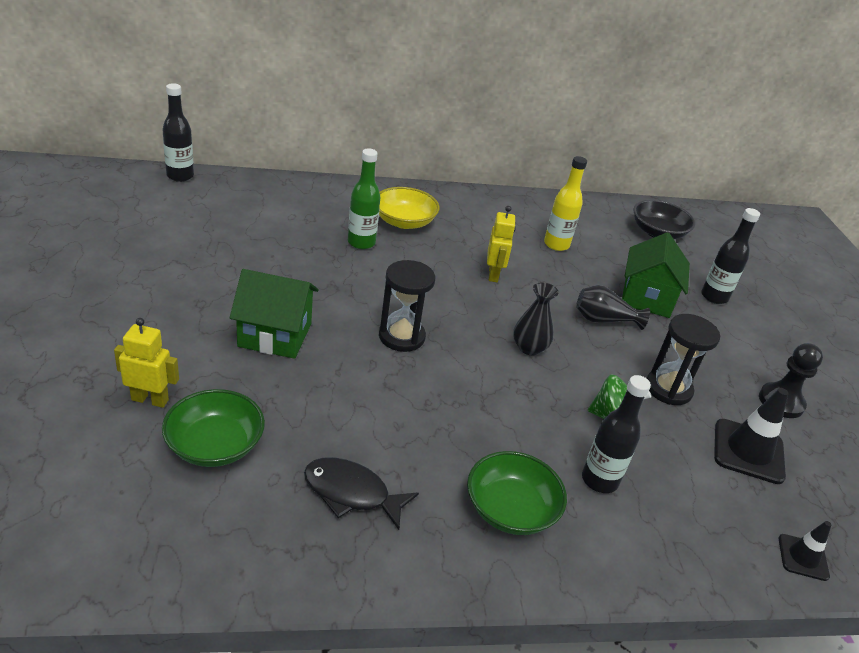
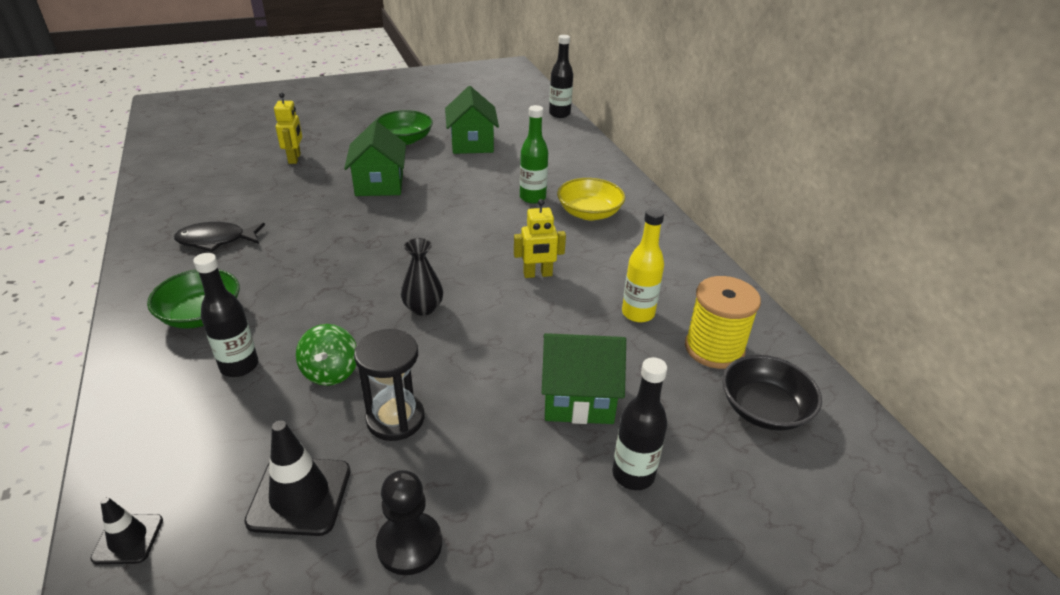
camera: 80 degrees right, 0 degrees up
(213, 249) = (472, 144): none -> green house
(215, 445) = (257, 186): green bowl -> green bowl (405, 139)
(351, 493) = (216, 240): black fish -> black fish turned 105 degrees counterclockwise
(401, 336) = (404, 236): black hourglass -> none
(599, 228) = (714, 348): none -> yellow spool
(603, 320) = (503, 360): black vase -> none

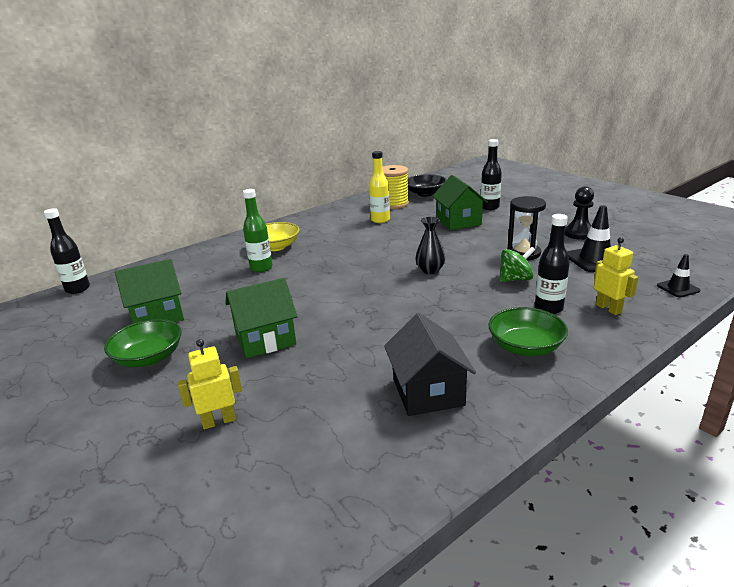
camera: 105 degrees left, 10 degrees down
(216, 240) = (428, 392): black fish -> black house
(537, 274) = (364, 247): yellow robot -> yellow robot (608, 308)

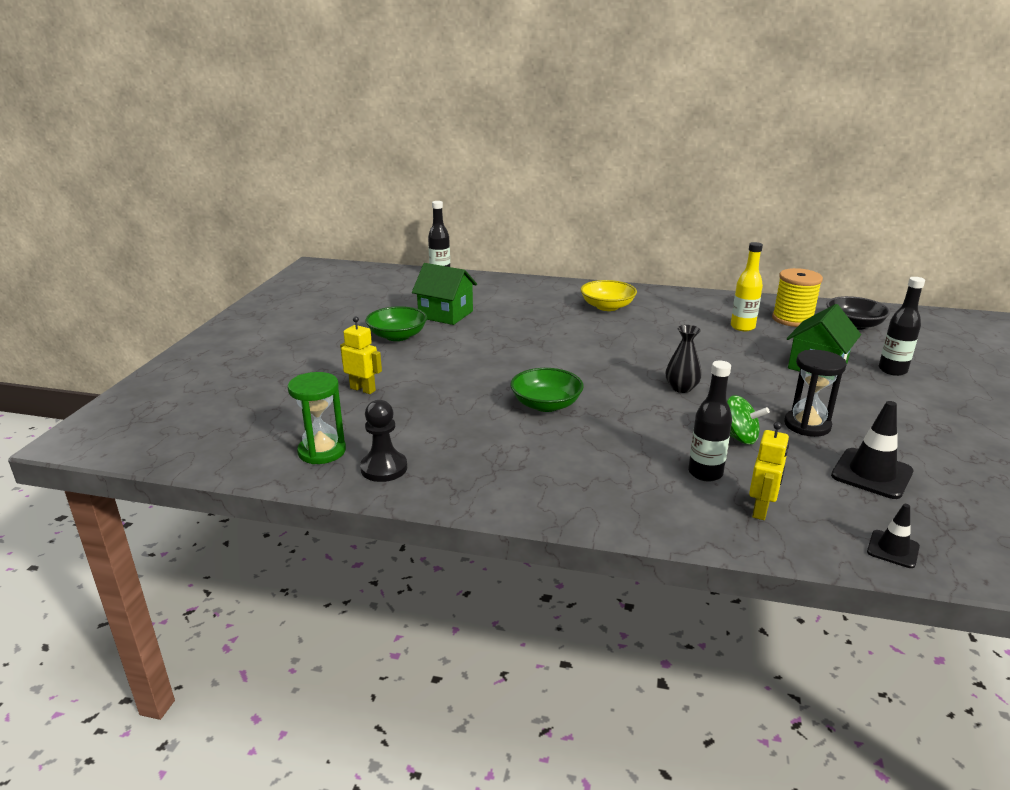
camera: 50 degrees right, 0 degrees up
(261, 268) = (564, 317): green bottle -> none
(265, 339) = (469, 363): green house -> none
(307, 502) = (322, 451): none -> green hourglass
(428, 392) = (485, 454): black house -> none
(525, 347) = (613, 480): green bowl -> green bowl (546, 404)
(579, 233) = (929, 446): black pawn -> black pawn (384, 468)

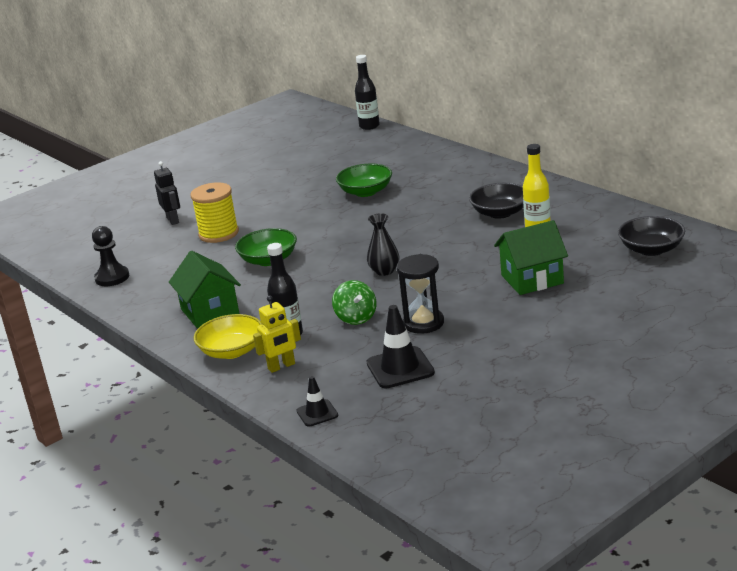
camera: 40 degrees right, 0 degrees up
(322, 451) = (94, 258): green hourglass -> none
(363, 389) = (173, 220): yellow robot -> black robot
(397, 336) = (253, 181): green bowl -> green bowl (366, 192)
(445, 314) = (315, 168): green house -> green house (210, 311)
(607, 307) = (455, 185): yellow bowl -> yellow bowl (232, 351)
(687, 320) = (500, 213): none -> black bowl
(792, 319) = (601, 231): yellow spool -> yellow spool (218, 234)
(892, 370) = (592, 299): black bottle -> none

